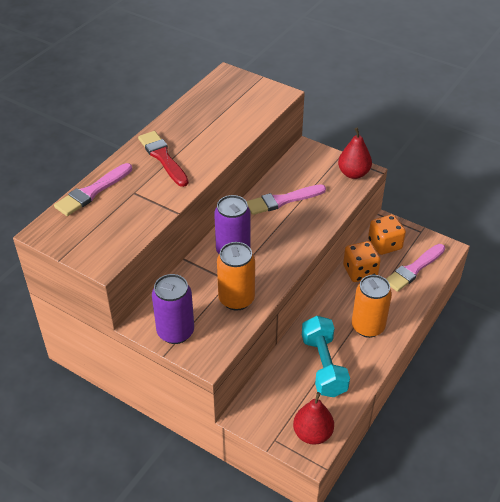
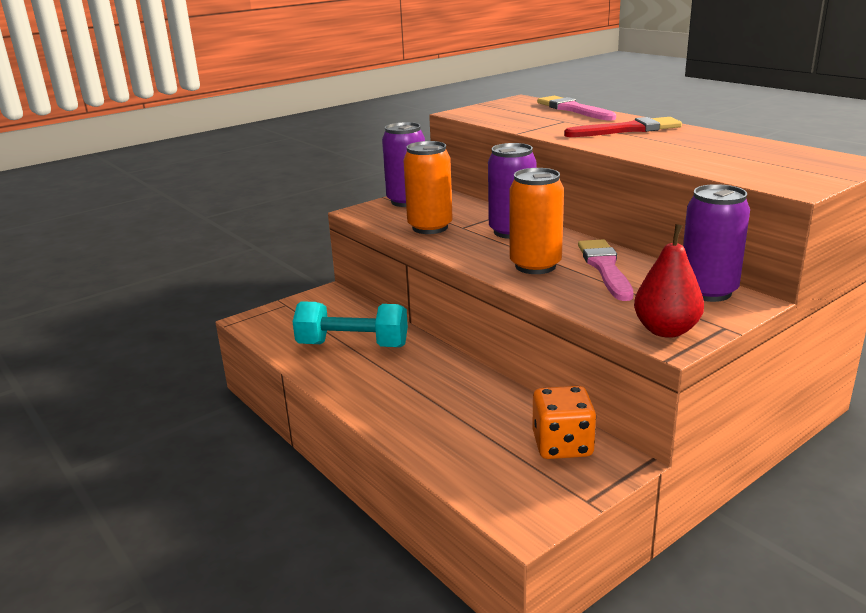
camera: 110 degrees right, 20 degrees down
(301, 161) = (708, 292): none -> purple can
(312, 434) = (271, 324): red pear -> none
(360, 271) = (505, 405): orange dice -> none
(368, 327) = (391, 389): orange can -> orange can (535, 266)
(414, 269) = (485, 463): pink brush -> none

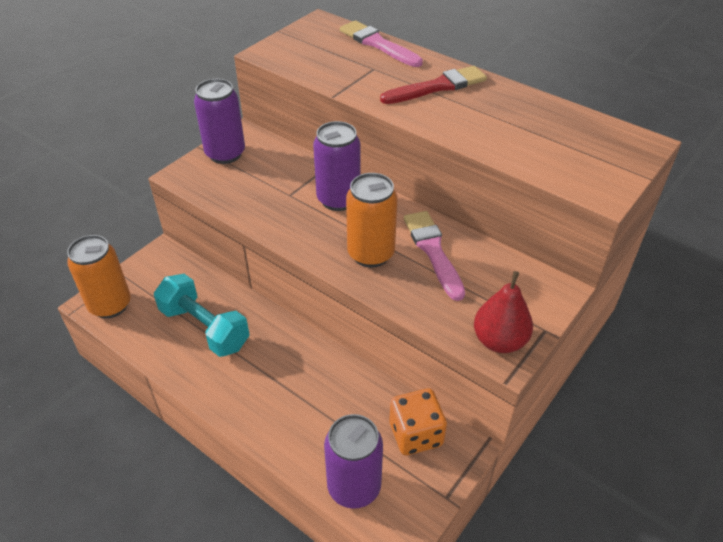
camera: 15 degrees left, 20 degrees up
(353, 345) = (204, 328): turquoise dumbbell -> turquoise dumbbell turned 45 degrees clockwise
(430, 227) = (258, 198): orange can -> orange can (110, 305)
(708, 292) = (525, 279): purple can -> purple can (354, 487)

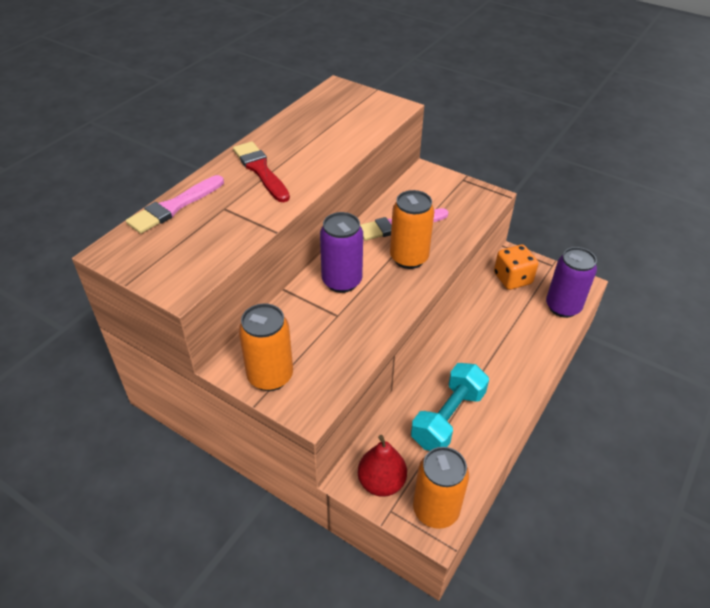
camera: 95 degrees left, 0 degrees up
(225, 154) = (270, 376): purple can -> orange can
(499, 341) = (479, 198): red pear -> red pear (381, 482)

